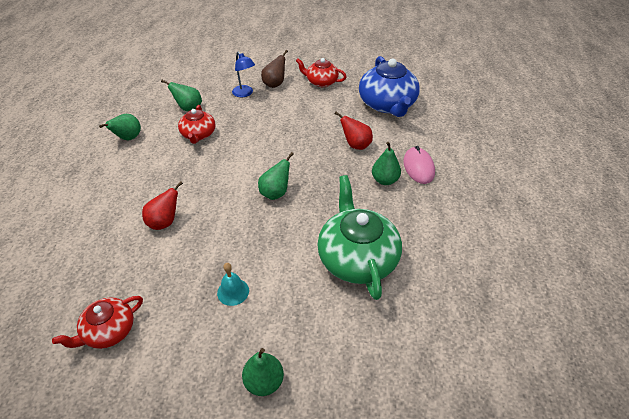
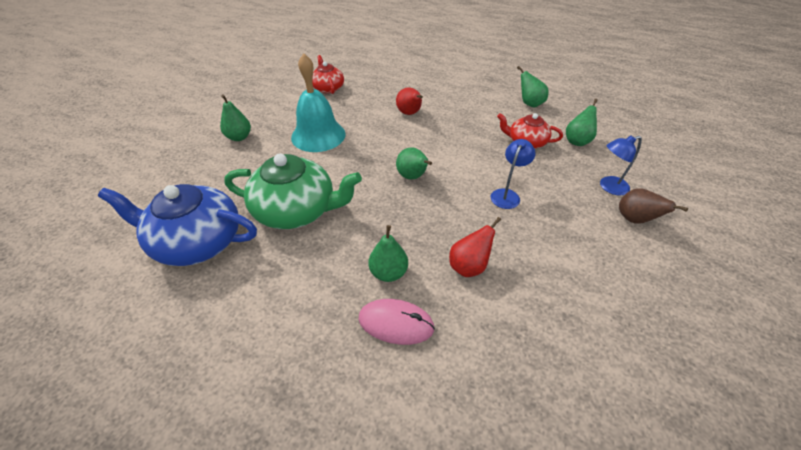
camera: 110 degrees right, 0 degrees up
(233, 291) = (318, 135): turquoise bell -> turquoise bell, size x2.15
(275, 137) = (507, 195): none -> blue lamp
(321, 82) = (644, 275): red teapot -> none
(387, 104) = (569, 349): blue teapot -> blue teapot (197, 241)

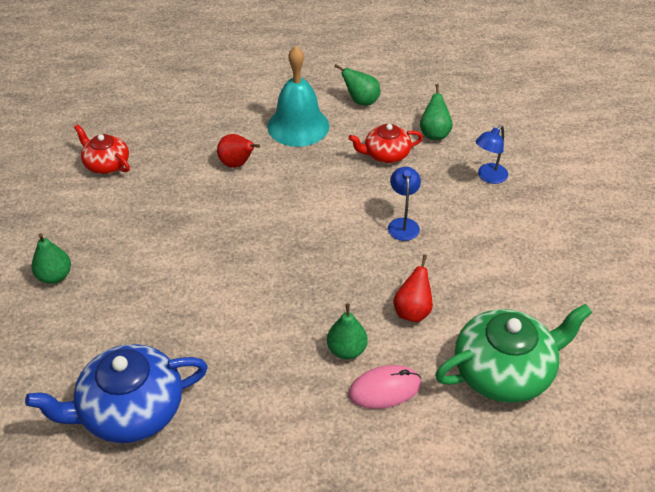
camera: 30 degrees left, 0 degrees up
(296, 210) = (206, 331): green teapot -> green teapot (504, 371)
(318, 135) = (152, 235): turquoise bell -> turquoise bell (298, 126)
(413, 177) = (298, 243): green pear -> none
(635, 220) = (525, 203): brown pear -> none

